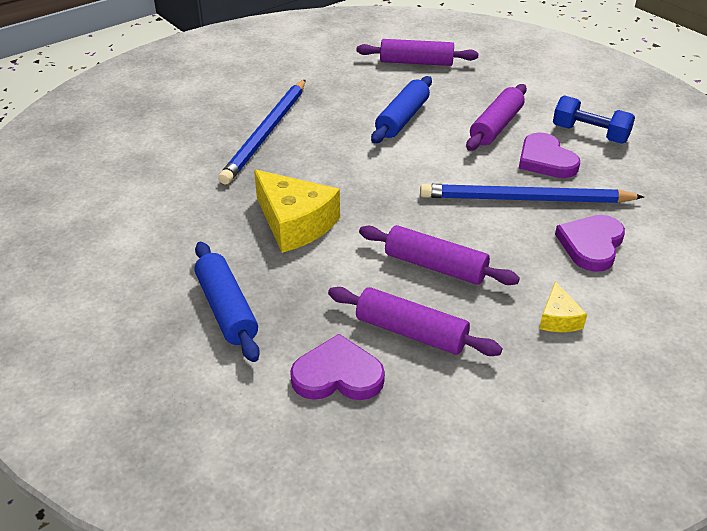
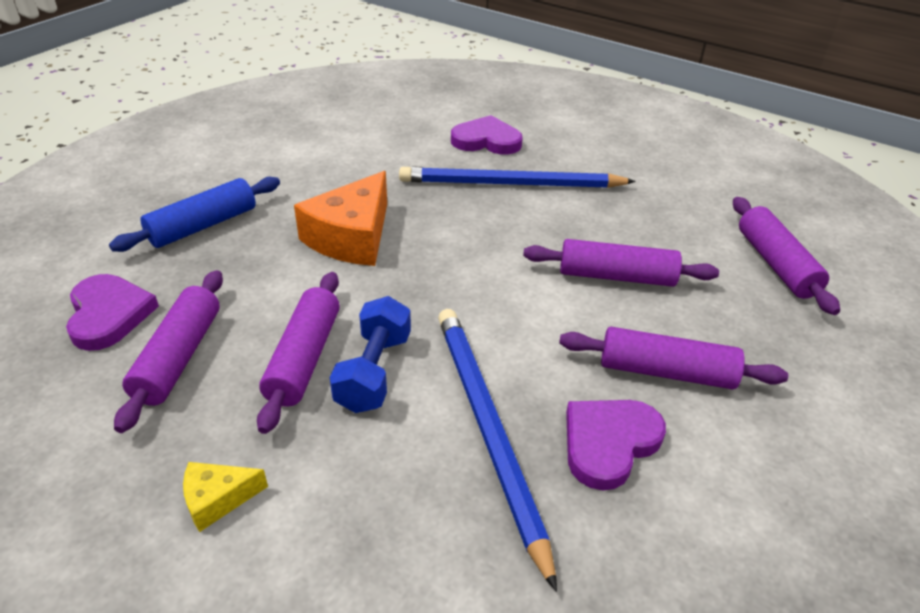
camera: 70 degrees right, 0 degrees up
(295, 223) = (352, 237): yellow cheese -> orange cheese
(402, 118) = (616, 276): blue rolling pin -> purple rolling pin
(590, 134) = (731, 497): blue dumbbell -> blue dumbbell (374, 372)
(591, 245) = (401, 526): purple heart -> purple heart (486, 140)

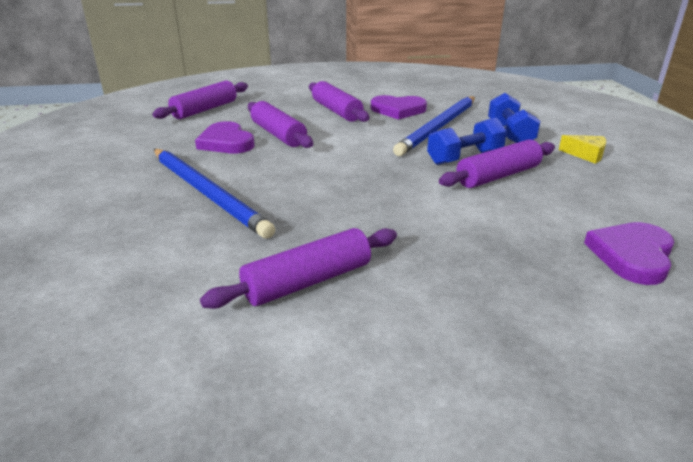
camera: 130 degrees left, 10 degrees down
(179, 357) = (581, 207): purple rolling pin -> purple rolling pin (307, 281)
(203, 226) = (500, 293): blue rolling pin -> none
(352, 237) = (382, 217): orange cheese -> none
(373, 489) = (510, 134): none -> blue dumbbell
(486, 140) = (129, 233): purple heart -> purple heart (226, 142)

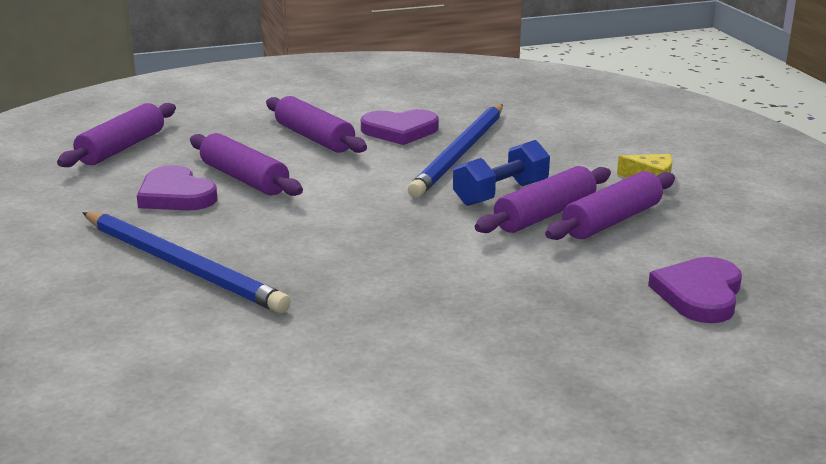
camera: 10 degrees left, 5 degrees down
(307, 281) = (346, 355): purple rolling pin -> purple rolling pin (612, 221)
(510, 134) = (554, 156): blue dumbbell -> none

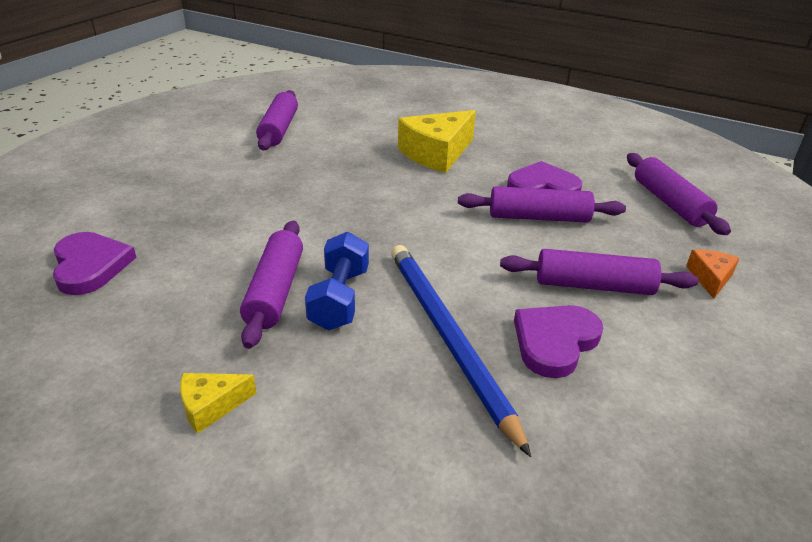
camera: 135 degrees right, 10 degrees up
(182, 266) = (437, 153): blue pencil -> yellow cheese
(234, 115) = (710, 278): none -> orange cheese
(612, 221) = (209, 313): purple rolling pin -> purple rolling pin (279, 129)

